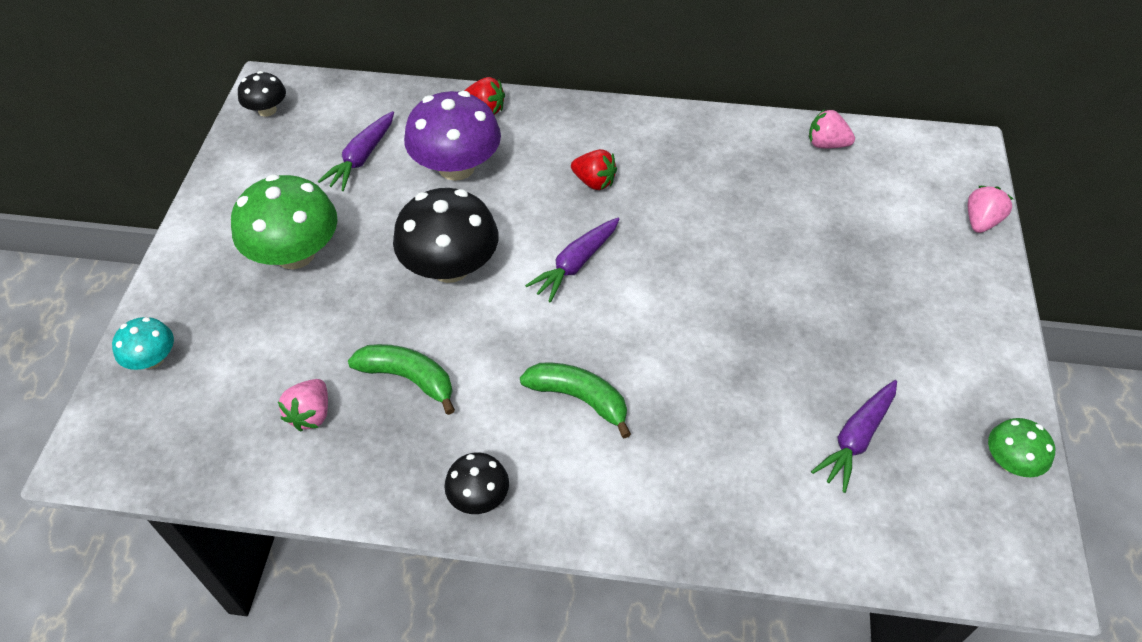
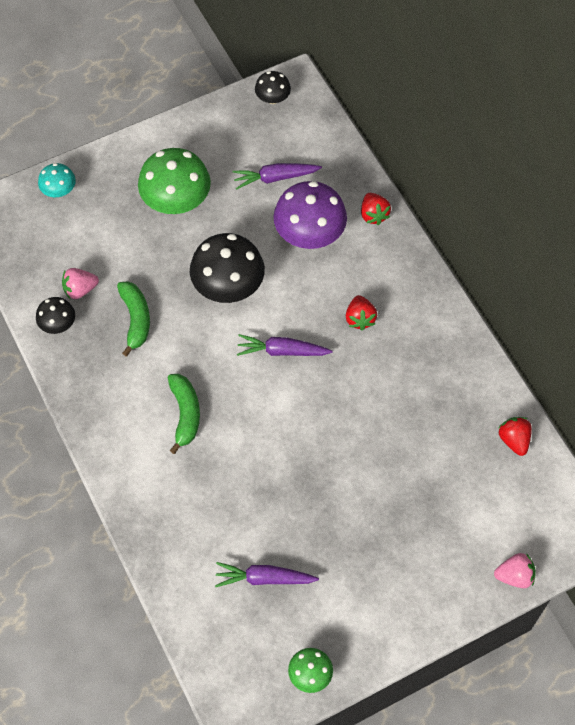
camera: 55 degrees right, 10 degrees up
(479, 496) = (88, 404): black mushroom -> black mushroom (58, 324)
(826, 144) = (514, 440): pink strawberry -> red strawberry

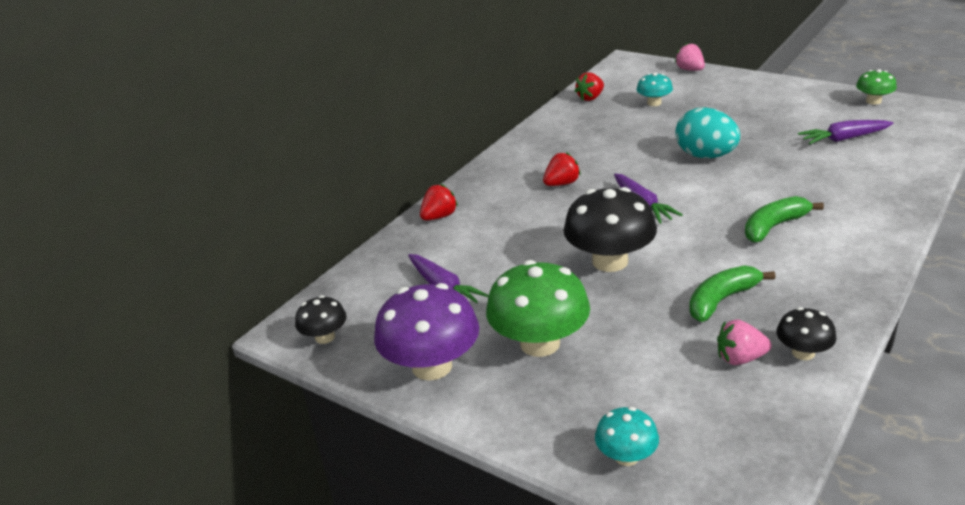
camera: 115 degrees left, 30 degrees down
(80, 289) = (740, 358): pink strawberry -> pink strawberry turned 135 degrees clockwise
(264, 578) = (843, 139): purple carrot -> purple carrot turned 105 degrees clockwise
(309, 234) = (496, 241): purple mushroom -> purple mushroom (432, 366)
(322, 450) = (705, 156): none -> turquoise egg
(458, 485) = (654, 103): none -> turquoise mushroom

